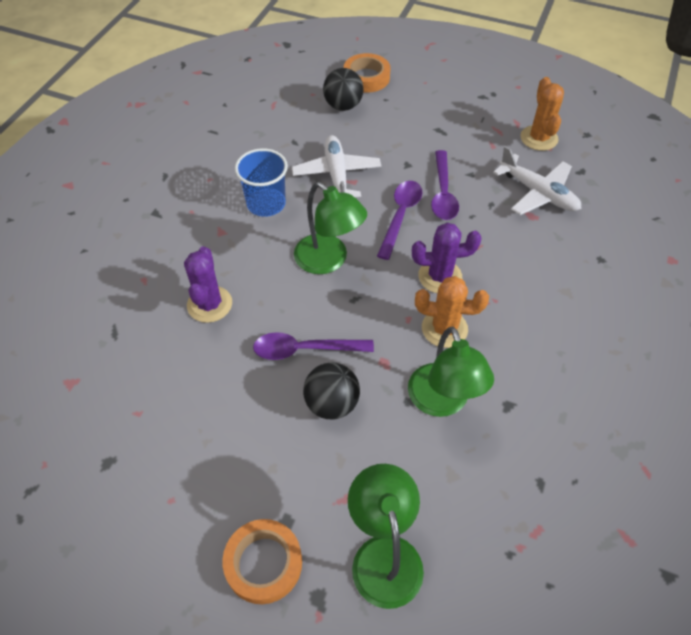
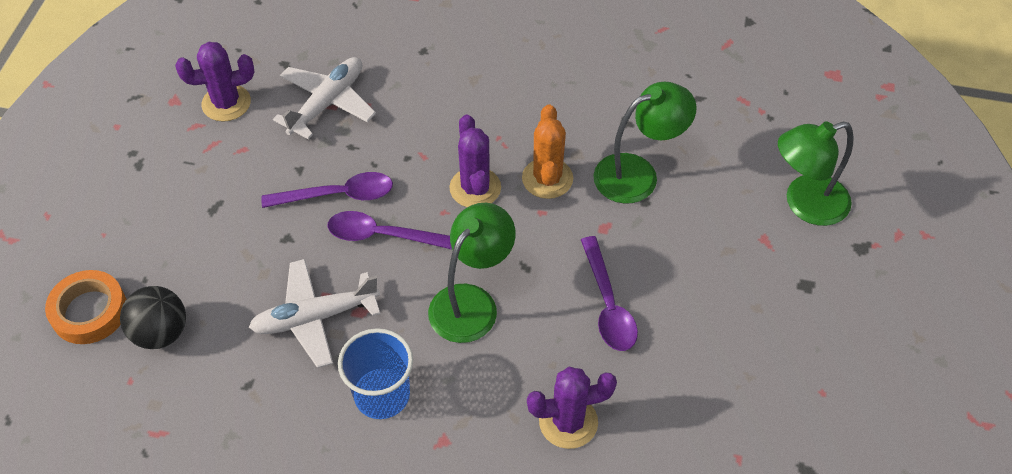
camera: 100 degrees left, 0 degrees up
(263, 563) = (850, 295): orange tape -> none
(332, 403) = (668, 267): black ball -> none
(539, 138) = (226, 103): orange cactus -> purple cactus

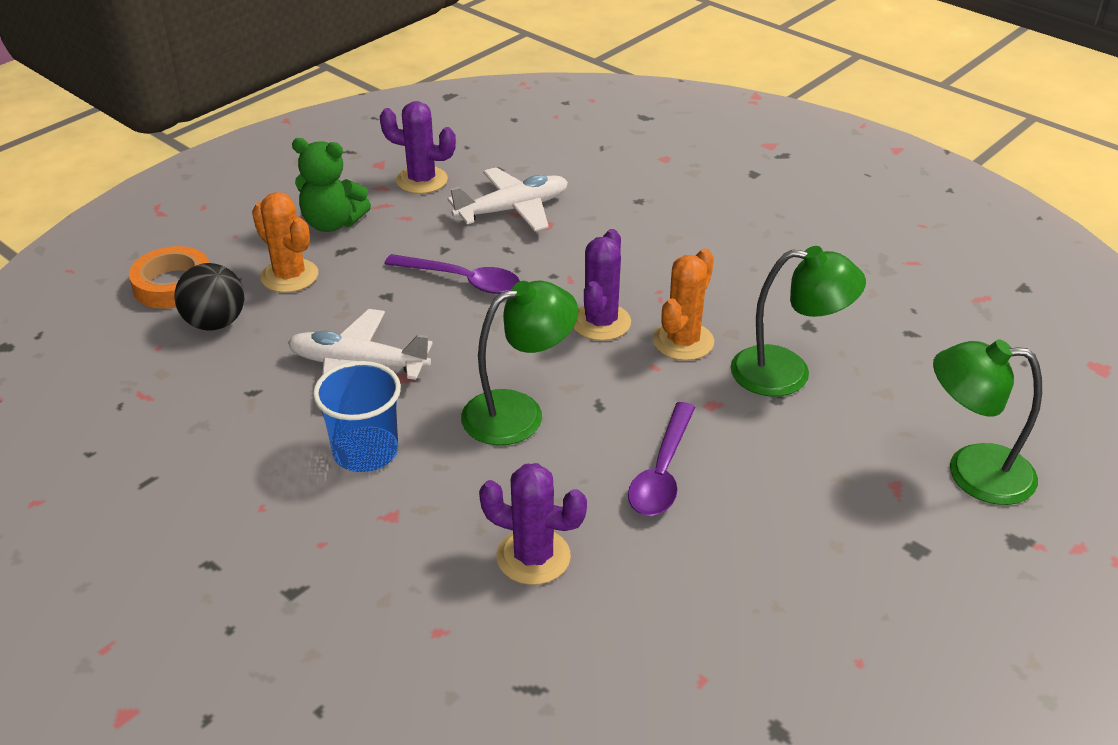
camera: 30 degrees right, 15 degrees down
(182, 183) = (332, 223): none -> green teddy bear
(187, 255) = (289, 276): none -> orange cactus
(384, 236) = (479, 327): purple spoon -> none

